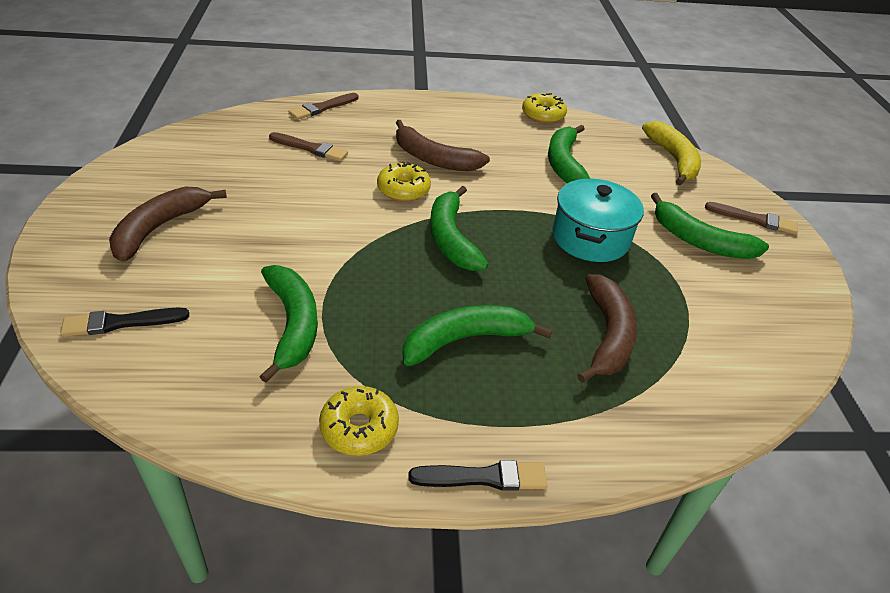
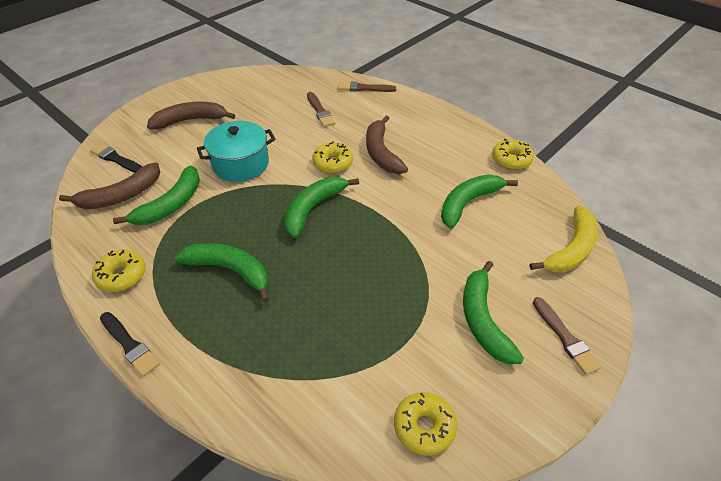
camera: 50 degrees right, 5 degrees up
(590, 238) = (401, 263): turquoise pot -> turquoise pot (241, 164)
(607, 335) = (308, 329): brown banana -> brown banana (121, 196)
(777, 337) = (424, 427): none -> yellow donut

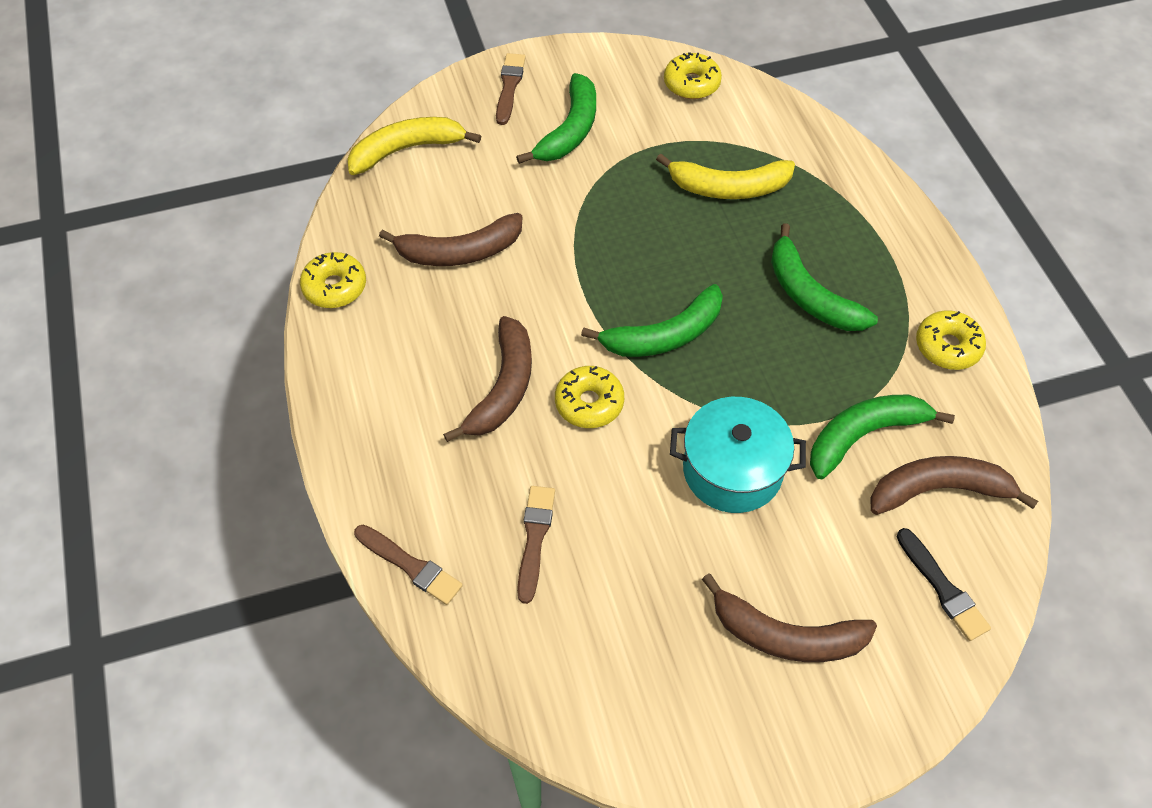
camera: 150 degrees left, 10 degrees up
(129, 345) = (944, 258): black brush -> none
(328, 328) = (729, 188): none -> yellow banana
(468, 203) = (460, 252): green banana -> brown banana

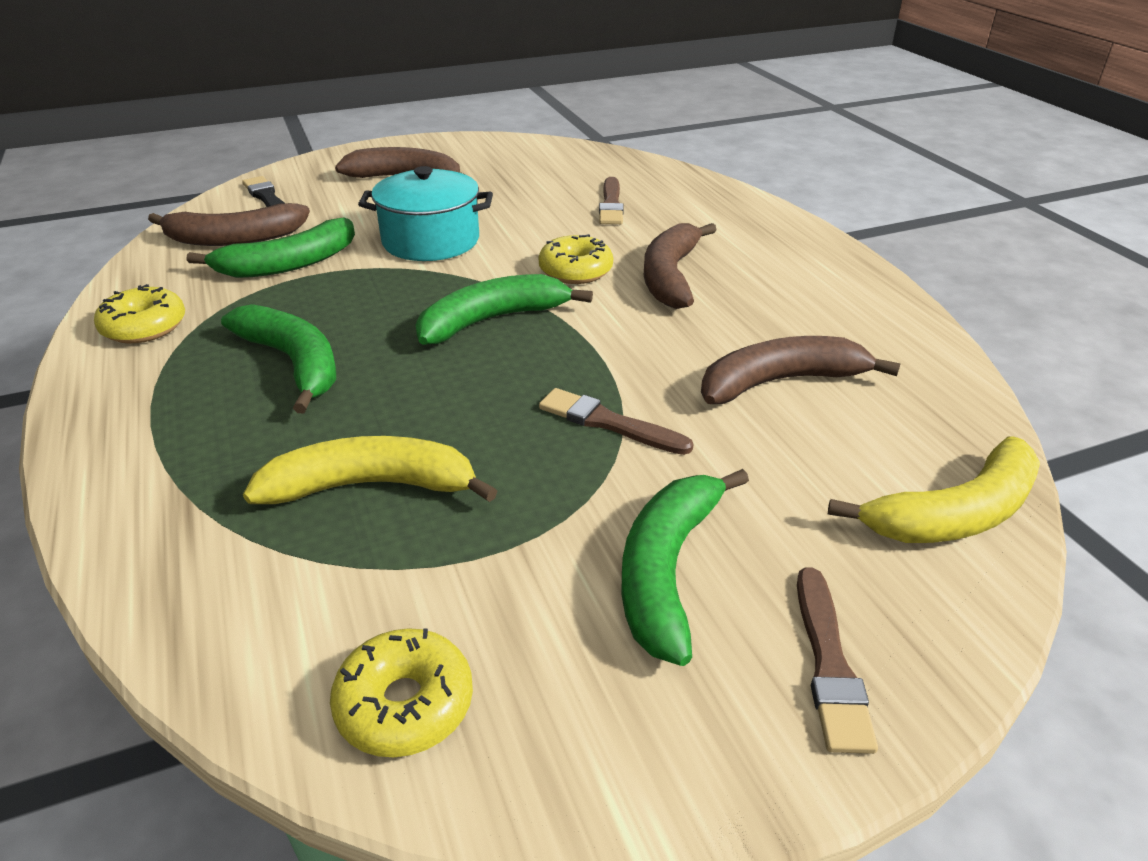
camera: 175 degrees right, 20 degrees down
(335, 287) = (919, 340): yellow donut -> none
(410, 565) = (710, 191): brown brush -> brown brush (609, 423)

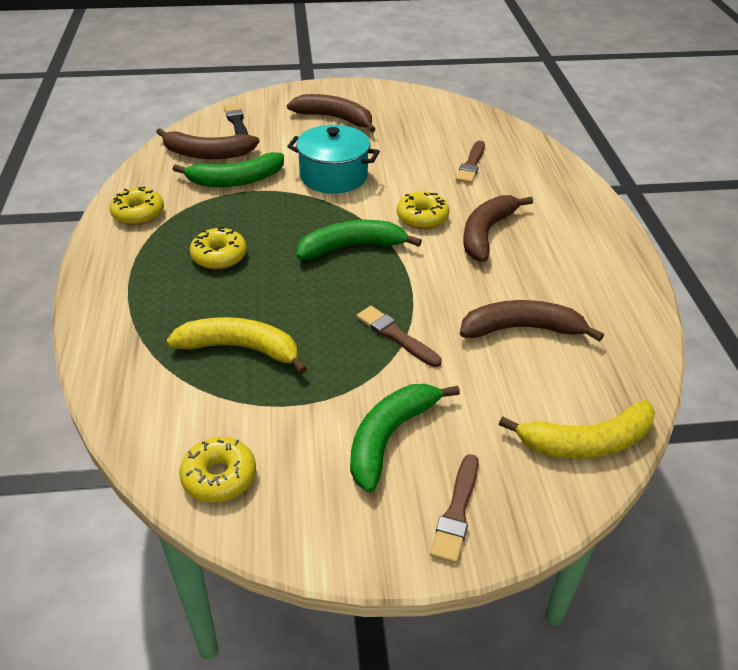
camera: 15 degrees right, 5 degrees up
(294, 363) = (219, 256): green banana -> yellow donut

